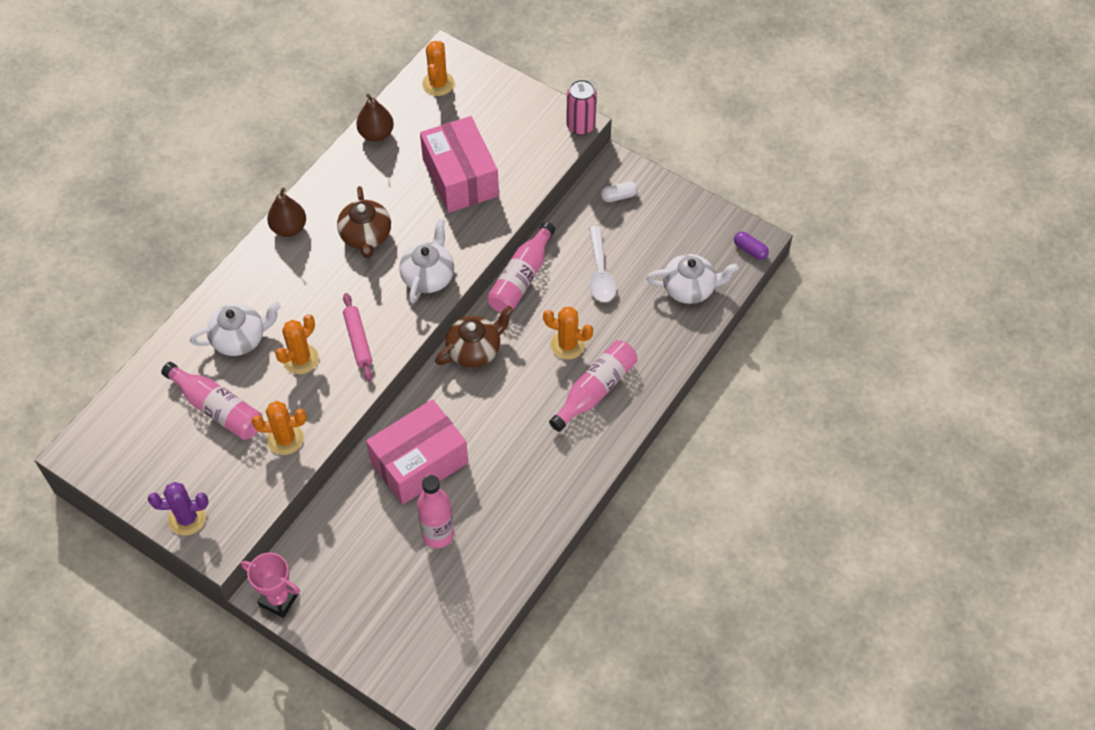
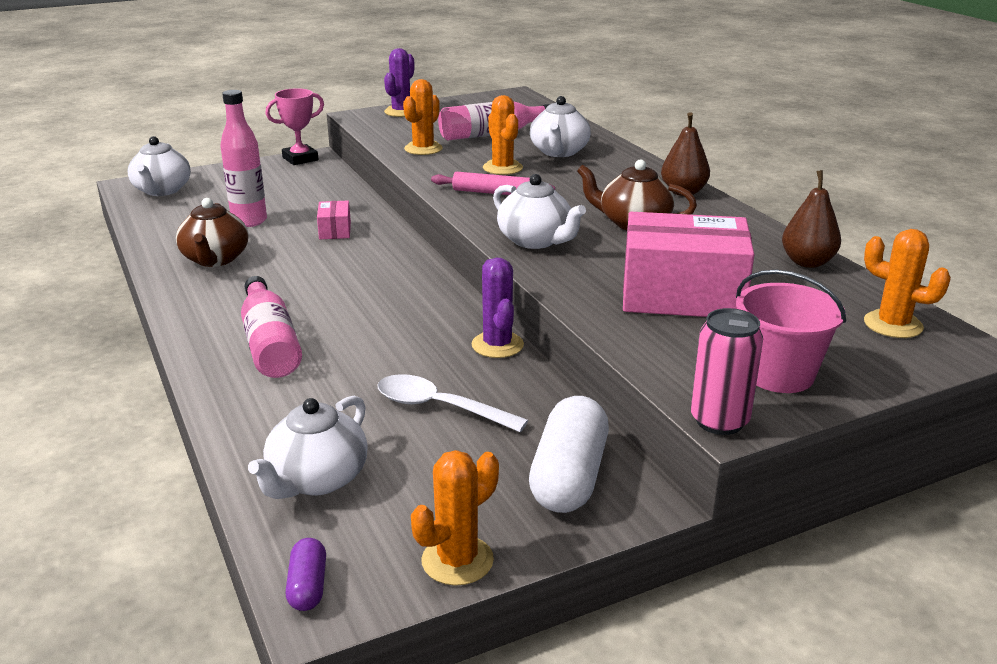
camera: 120 degrees right, 30 degrees down
(418, 656) = (162, 190): none -> white teapot
(419, 462) = (335, 230): pink box -> pink box, size x0.44
(475, 350) = (427, 289): brown teapot -> brown teapot (215, 259)
(521, 278) = (497, 345): pink bottle -> purple cactus
(523, 116) = (778, 374): none -> pink bucket
(567, 345) = (357, 345): orange cactus -> orange cactus (457, 560)
(619, 196) = (569, 477): white capsule -> white capsule, size x2.03
(750, 250) = (308, 586): purple capsule -> purple capsule turned 75 degrees counterclockwise

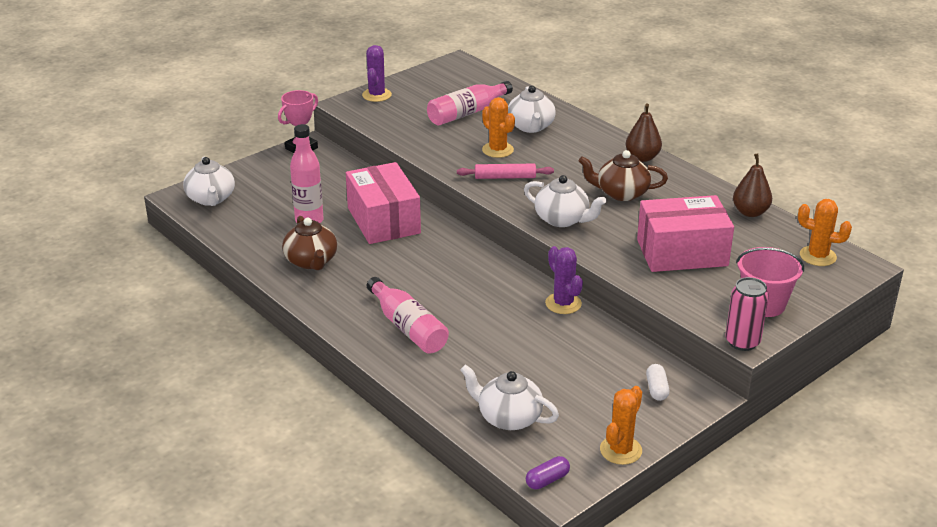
camera: 15 degrees left, 5 degrees up
(308, 586) = (547, 480): purple capsule -> purple capsule turned 75 degrees clockwise
(317, 479) = (508, 417): white teapot -> white teapot turned 105 degrees clockwise
(335, 230) = (384, 220): pink box -> pink box, size x2.27
(423, 149) = (423, 137): orange cactus -> none
(439, 407) = (552, 356): white spoon -> none
(569, 477) = (657, 389): white capsule -> white capsule, size x0.49

